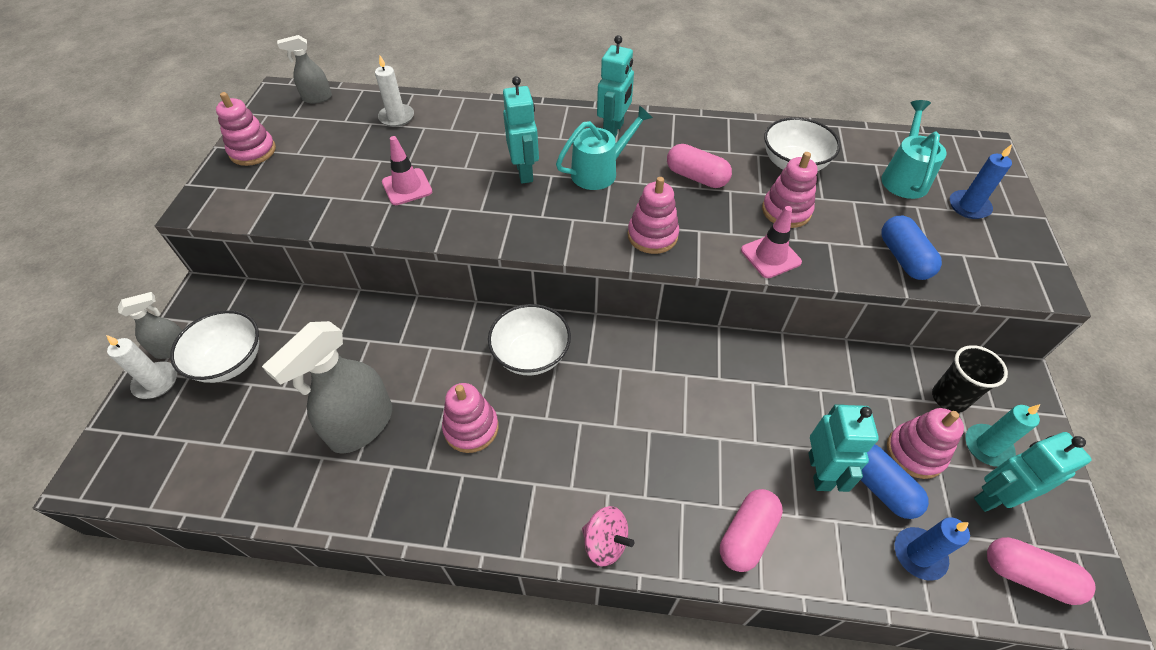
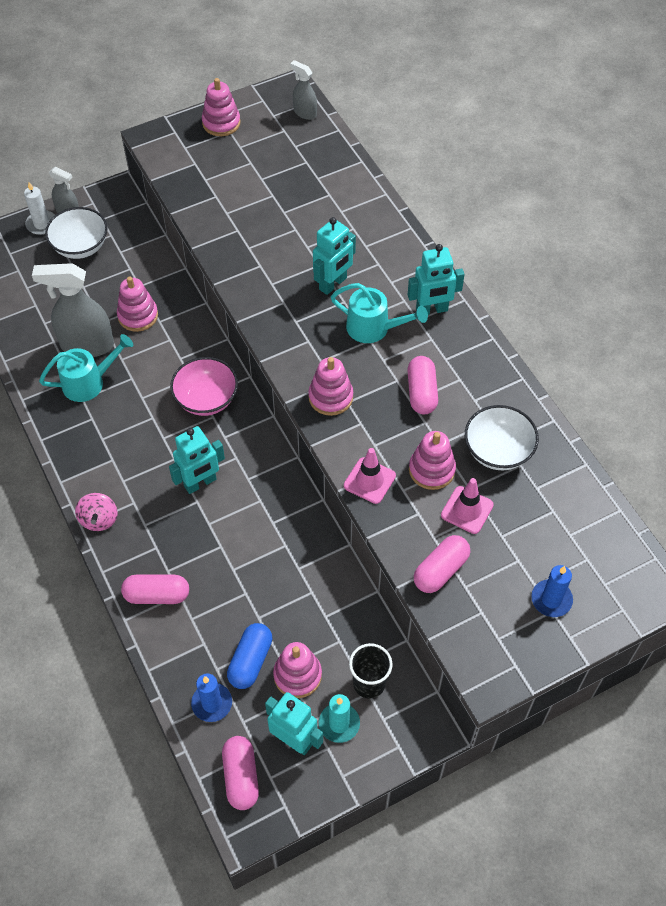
camera: 55 degrees right, 5 degrees up
(396, 117) = (325, 171): white candle -> none
(407, 187) = (259, 228): pink traffic cone -> pink traffic cone (467, 510)
(471, 428) = (126, 402): pink stacking toy -> pink stacking toy (138, 316)
(531, 355) = (206, 399): white bowl -> pink bowl
(820, 471) = (236, 619): turquoise robot -> turquoise robot (200, 483)
(903, 258) = (440, 570): blue capsule -> pink capsule
(904, 177) = (552, 538): turquoise watering can -> turquoise watering can (89, 382)

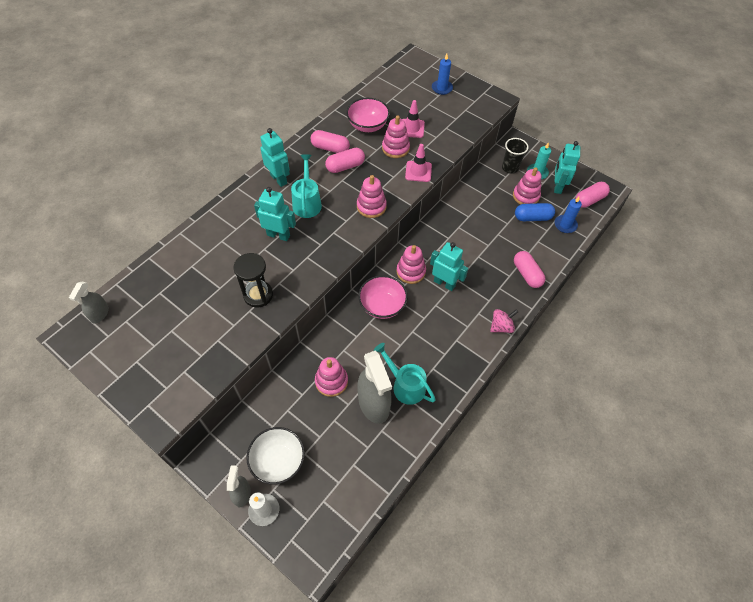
camera: 115 degrees left, 0 degrees up
(221, 123) = (127, 372): pink stacking toy -> pink stacking toy (411, 272)
(253, 242) = (258, 295): none -> black hourglass
(440, 570) = (453, 129): pink capsule -> pink capsule (330, 148)
(498, 451) = (368, 126): white bowl -> pink bowl

